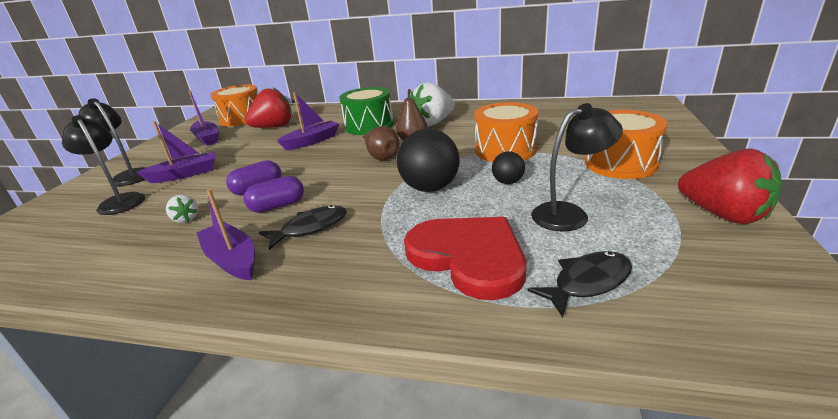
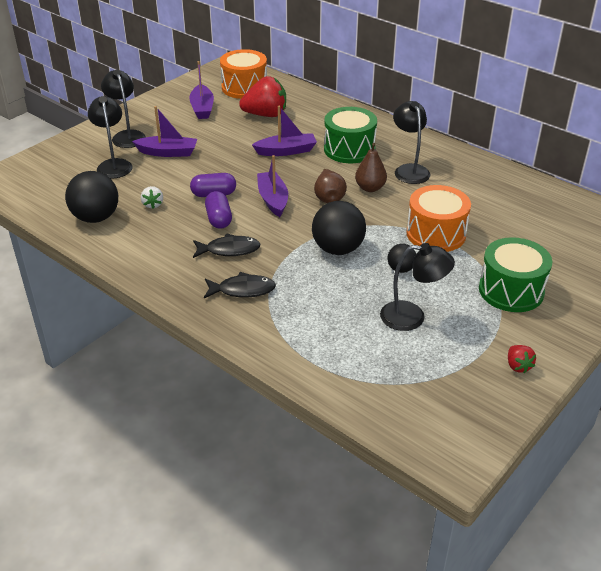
camera: 25 degrees right, 10 degrees up
(107, 255) = (96, 218): none -> black ball
(232, 260) = (168, 255): purple boat -> purple boat (273, 199)
(277, 206) = (219, 219): purple capsule -> purple capsule turned 75 degrees clockwise
(433, 123) = (409, 170): white strawberry -> black lamp
(468, 257) = (311, 318): red heart -> none
(587, 282) = (364, 367): black fish -> black fish (242, 290)
(620, 163) = (511, 290): orange drum -> green drum
(723, 214) = (518, 366): red strawberry -> red strawberry, size x0.47

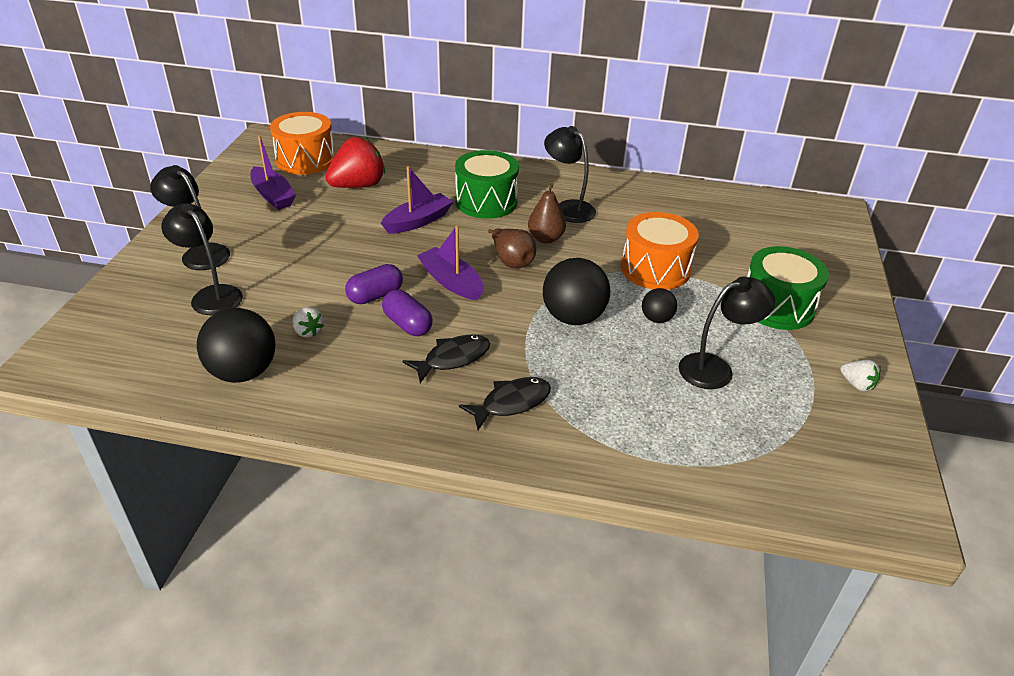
camera: 30 degrees left, 0 degrees up
(168, 152) = (273, 260): purple boat -> none
(518, 366) = (856, 384): red strawberry -> white strawberry

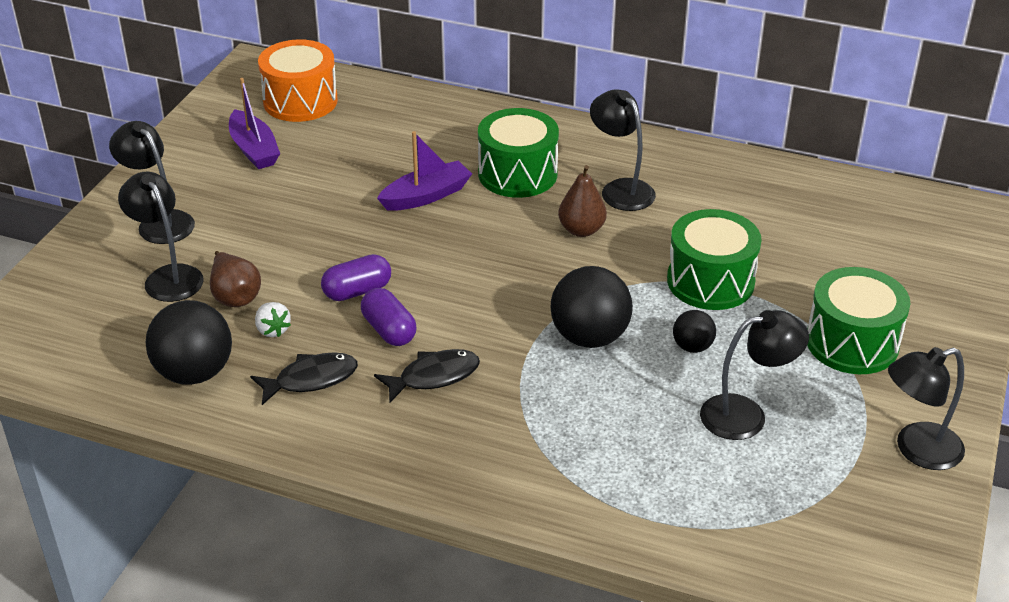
camera: 10 degrees right, 0 degrees up
(358, 186) = (360, 141): red strawberry -> none
(451, 282) = (451, 280): purple boat -> none
(511, 403) = (490, 435): black fish -> black fish (311, 379)
(512, 261) = (531, 258): brown pear -> brown pear (235, 296)
(655, 269) = (710, 281): orange drum -> green drum
(856, 384) = (917, 450): white strawberry -> black lamp

